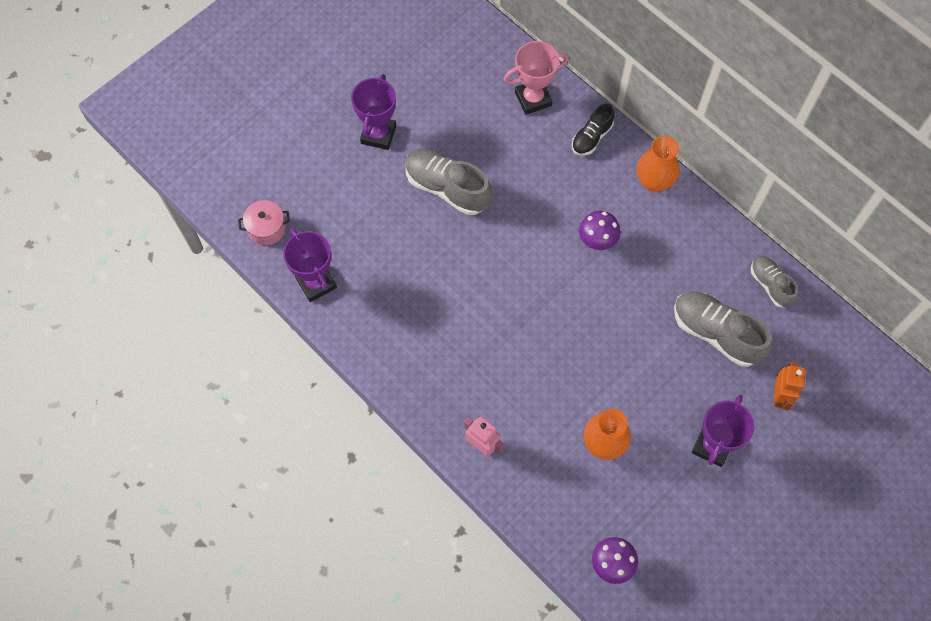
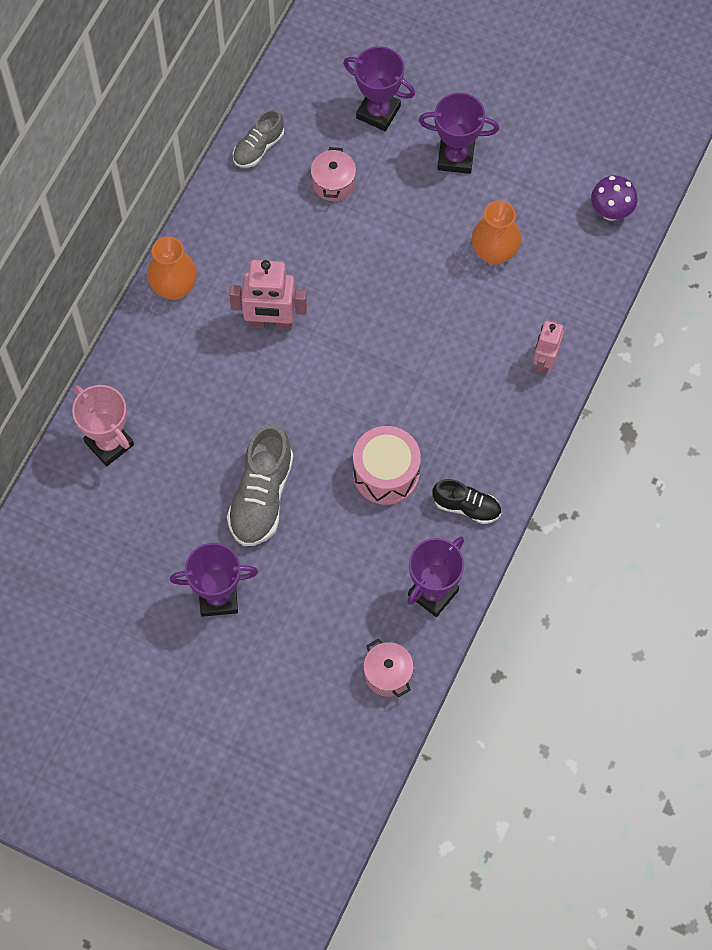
camera: 110 degrees left, 0 degrees up
(430, 283) = (386, 473): none -> pink drum
(591, 137) = (140, 366): black shoe -> black shoe (466, 507)
(597, 241) = (270, 323): purple mushroom -> pink robot
(716, 333) = (333, 183): grey shoe -> pink pot
(779, 395) = (378, 112): orange robot -> purple trophy

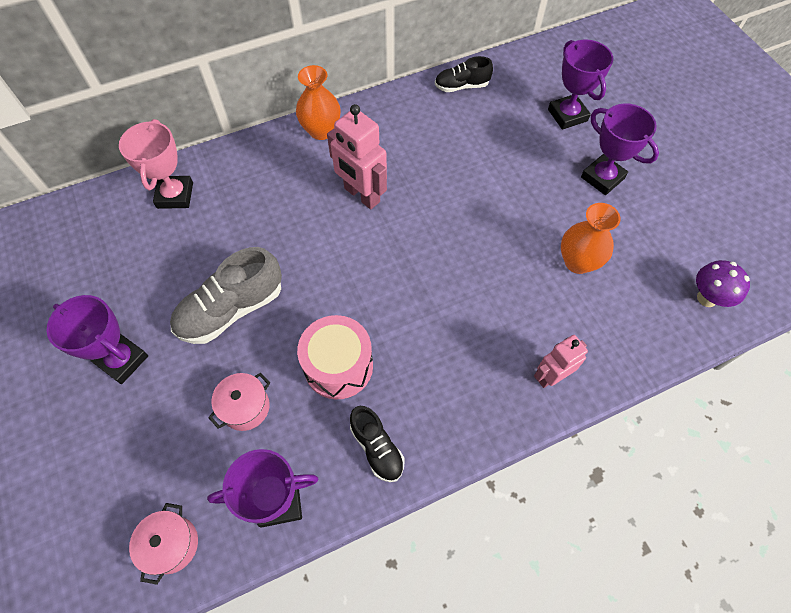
camera: 40 degrees right, 5 degrees down
(258, 147) = (461, 86): grey shoe -> black shoe
(333, 183) = (493, 138): pink pot -> pink pot (245, 407)

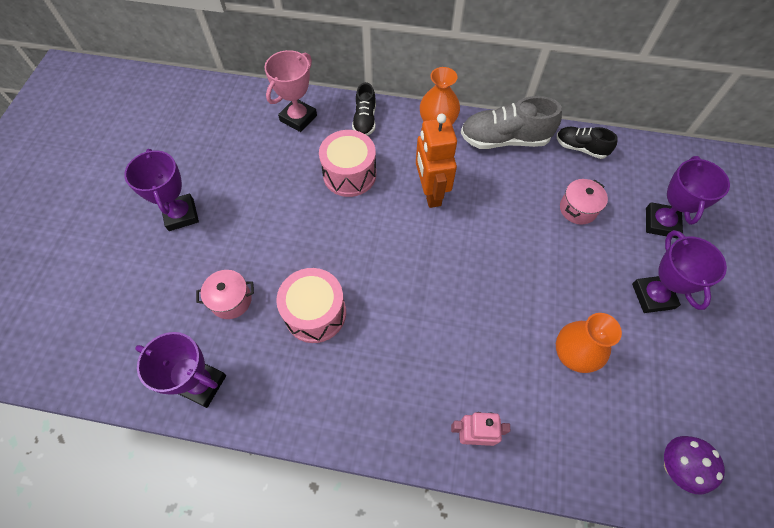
camera: 35 degrees right, 0 degrees up
(171, 544) = (117, 363): pink pot -> pink pot (578, 209)
(231, 309) = (274, 223): grey shoe -> grey shoe (504, 139)
(271, 221) = (349, 174): none -> pink drum
(361, 195) = (430, 193): pink robot -> orange robot
(377, 448) = (296, 394): black shoe -> black shoe (365, 120)

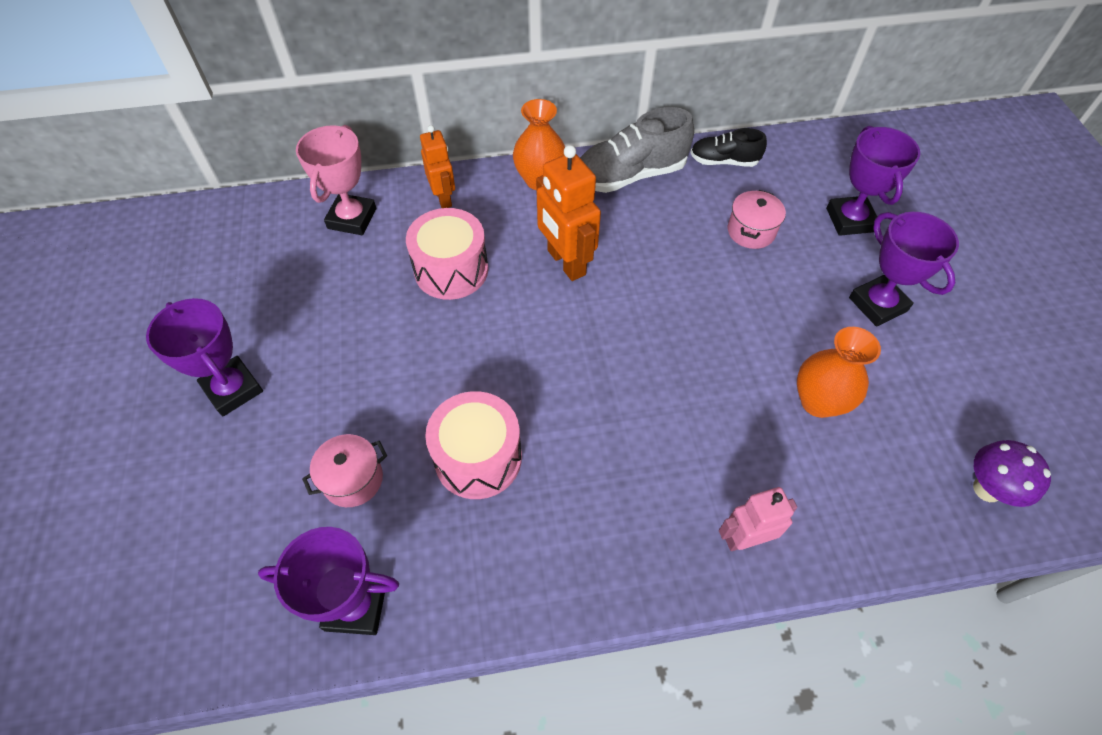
camera: 20 degrees left, 5 degrees down
(365, 120) = (443, 198): black shoe -> orange robot

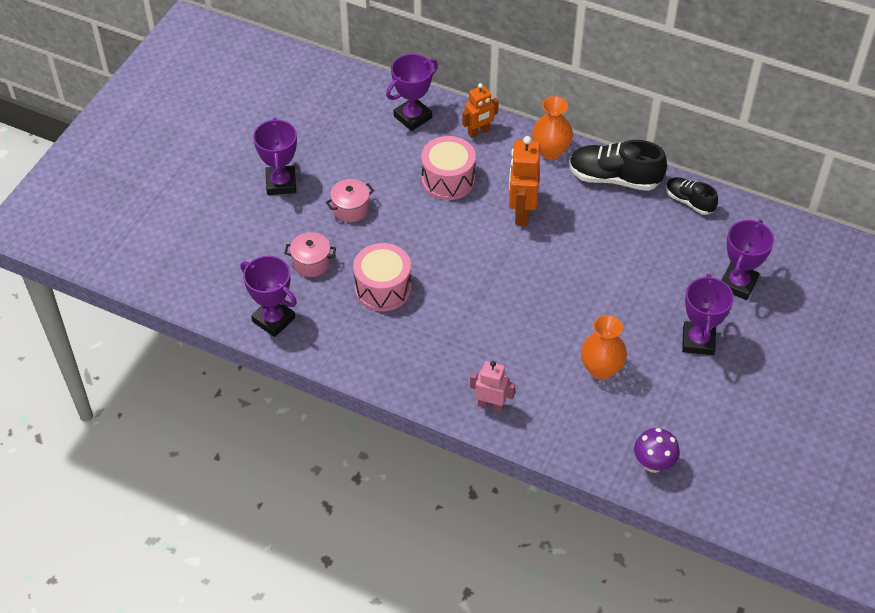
camera: 35 degrees right, 5 degrees down
(352, 218) = (413, 117): pink trophy -> purple trophy
(443, 198) = (479, 132): orange robot -> orange robot turned 45 degrees clockwise
(630, 175) = (614, 178): grey shoe -> black shoe
(751, 231) = (660, 255): pink pot -> pink pot (350, 209)

